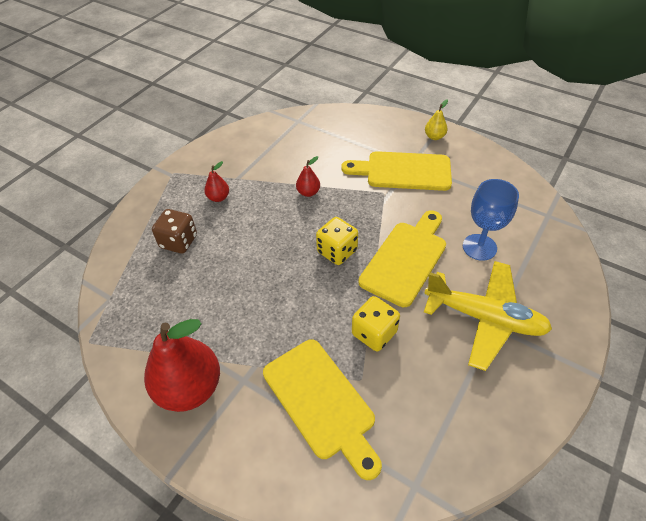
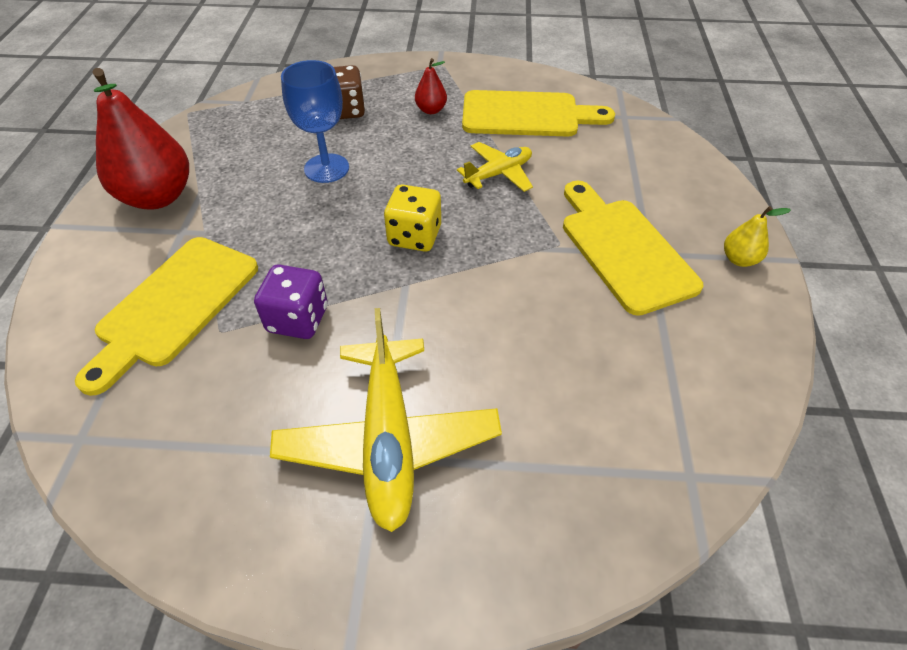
camera: 60 degrees right, 0 degrees up
(308, 192) = (498, 174): red pear -> yellow plane
(374, 333) = (298, 319): yellow dice -> purple dice
(406, 259) = (447, 310): yellow cutting board -> yellow cutting board (527, 115)
(479, 247) = (533, 391): blue goblet -> blue goblet (326, 168)

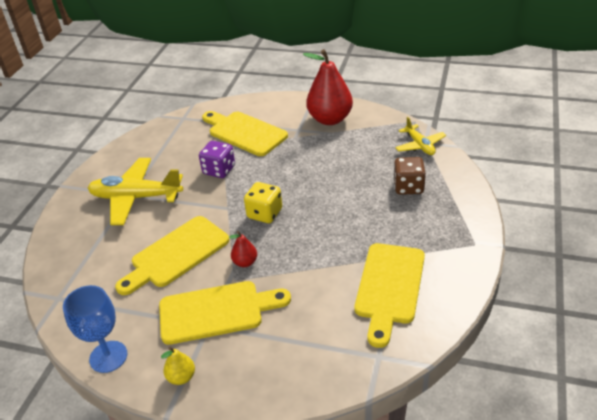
camera: 105 degrees right, 10 degrees down
(326, 168) = (341, 179): blue goblet -> blue goblet (108, 356)
(431, 110) = (404, 231): red pear -> red pear (245, 262)
(498, 174) = (315, 259): yellow plane -> yellow plane (420, 145)
(530, 325) = (176, 254): none -> yellow cutting board

